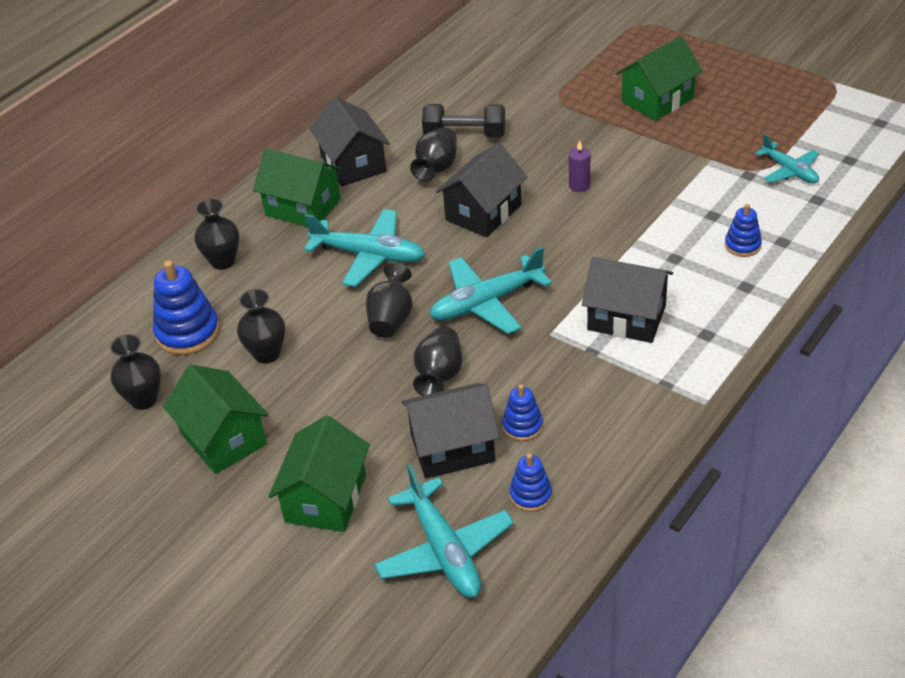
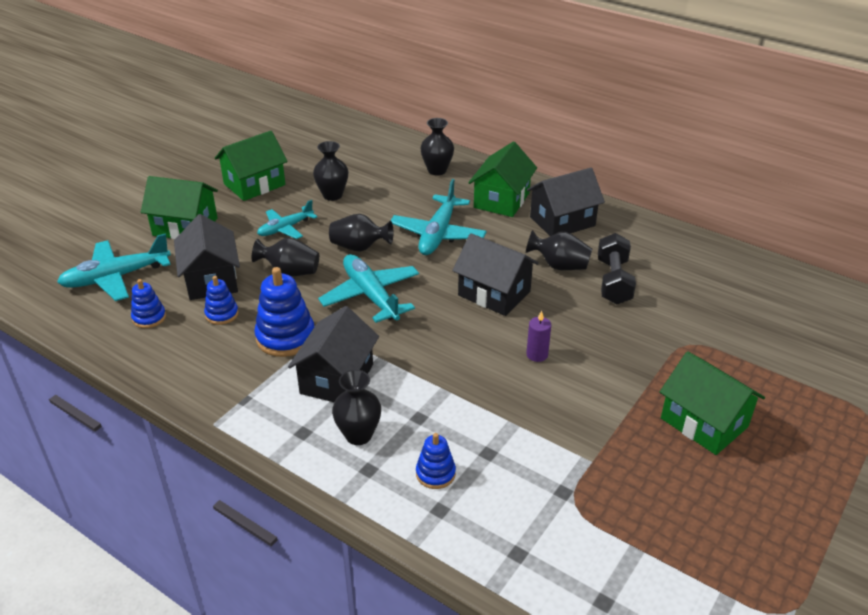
camera: 85 degrees right, 5 degrees down
(144, 399) = (300, 153): black vase -> black vase (358, 435)
(188, 332) = (361, 163): blue stacking toy -> blue stacking toy (285, 337)
(790, 171) = (574, 533): turquoise plane -> turquoise plane (285, 228)

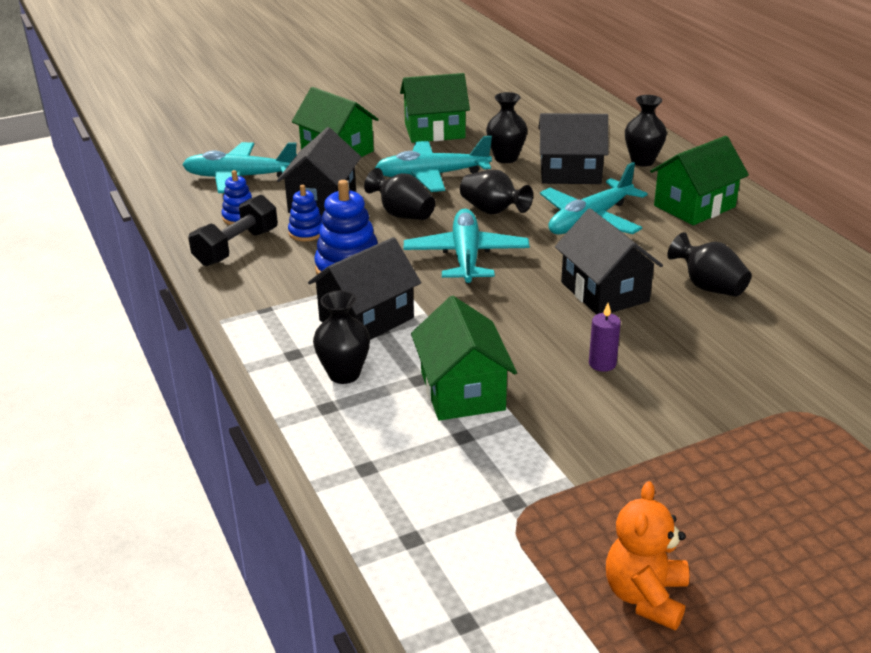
camera: 30 degrees right, 5 degrees down
(285, 228) = (431, 176): turquoise plane -> turquoise plane, size x1.59
(435, 473) = (390, 435): blue stacking toy -> none
(562, 221) = (752, 244): black house -> black house (570, 172)
(613, 281) = (764, 320): black dumbbell -> black dumbbell (236, 247)
(696, 526) = (645, 596): none -> orange teddy bear
(704, 422) = (754, 497): green house -> green house (462, 391)

